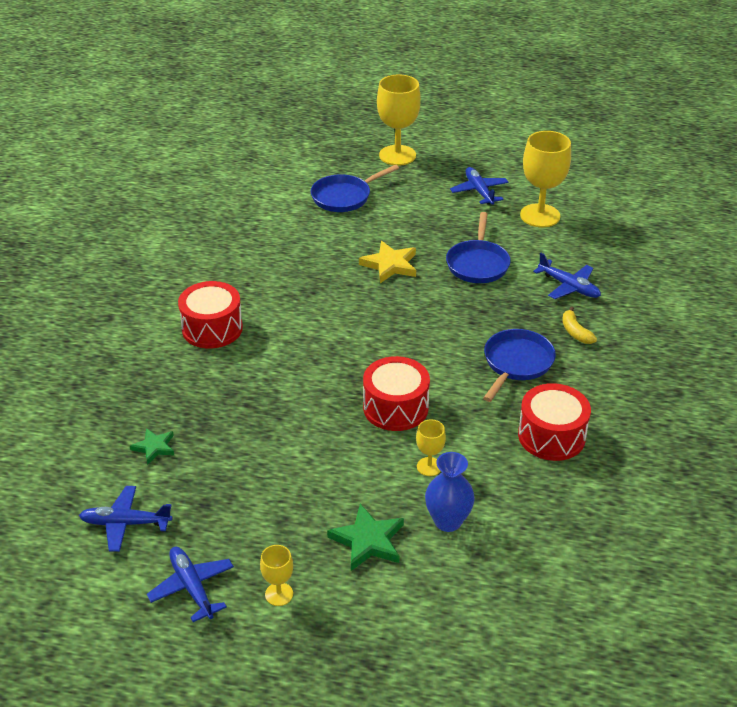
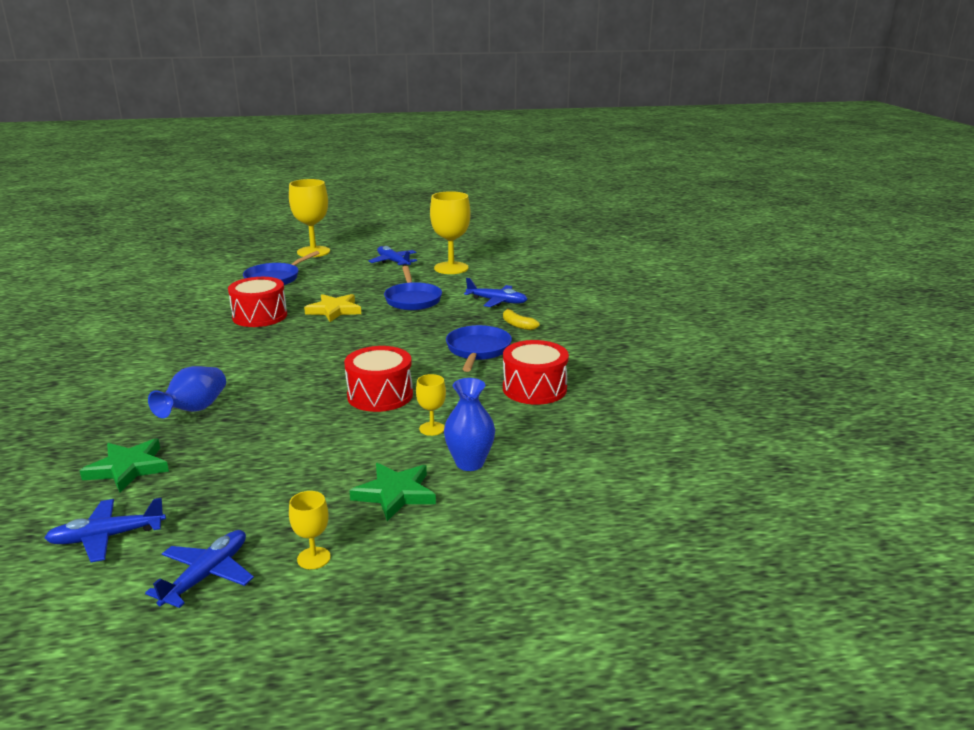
camera: 20 degrees left, 15 degrees down
(154, 447) = (128, 468): green star -> green star, size x1.59
(192, 587) = (206, 576): blue plane -> blue plane turned 75 degrees clockwise
(212, 328) = (171, 373): red drum -> red drum (260, 316)
(223, 385) = (194, 410): none -> blue vase

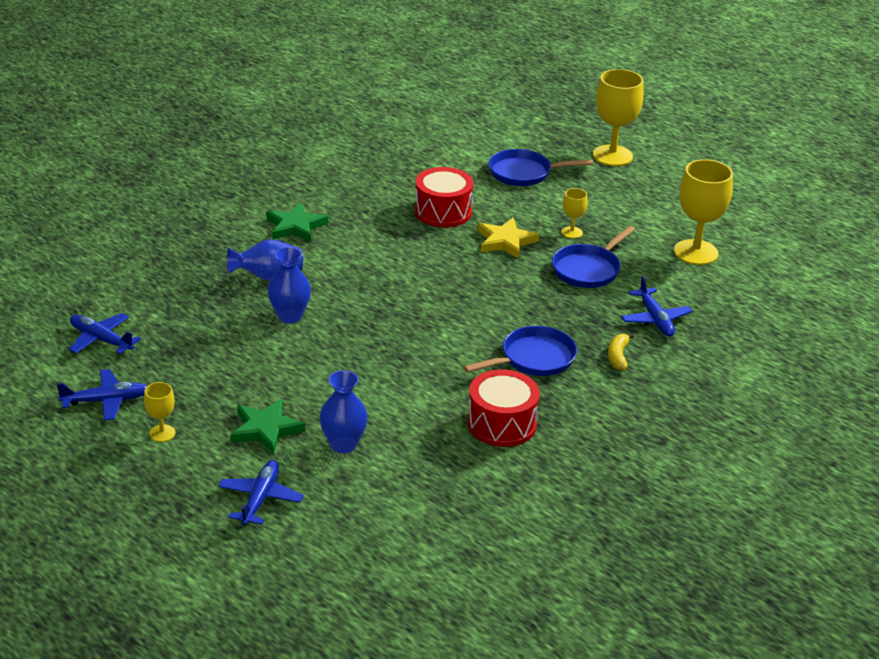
camera: 50 degrees right, 10 degrees up
(128, 468) = (172, 298): green star -> green star (295, 226)
(264, 421) = (290, 316): none -> blue vase
(380, 395) = (390, 348): red drum -> none
(393, 262) = (658, 212): blue plane -> blue plane (260, 499)
(432, 429) = (371, 401): yellow goblet -> yellow goblet (572, 232)

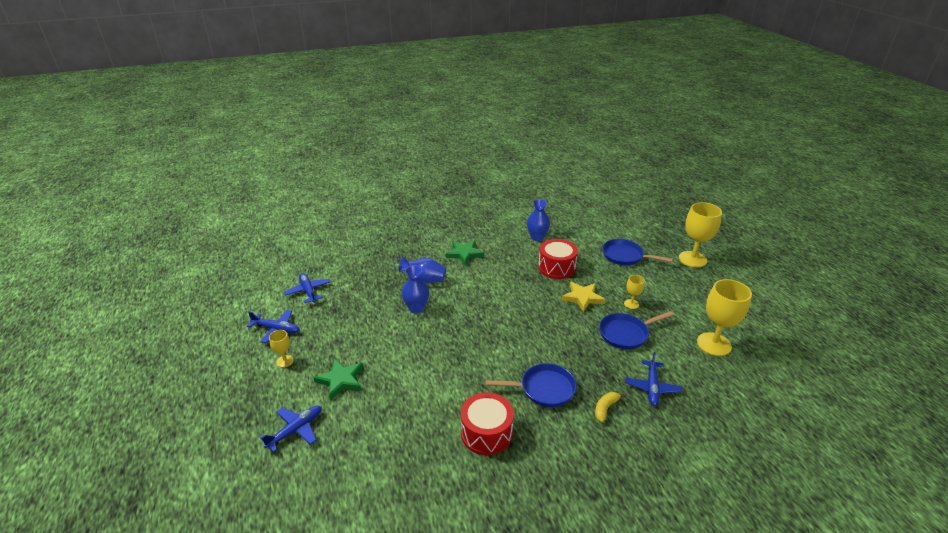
camera: 30 degrees right, 0 degrees up
(343, 444) = (375, 409): blue vase -> blue vase (537, 237)

